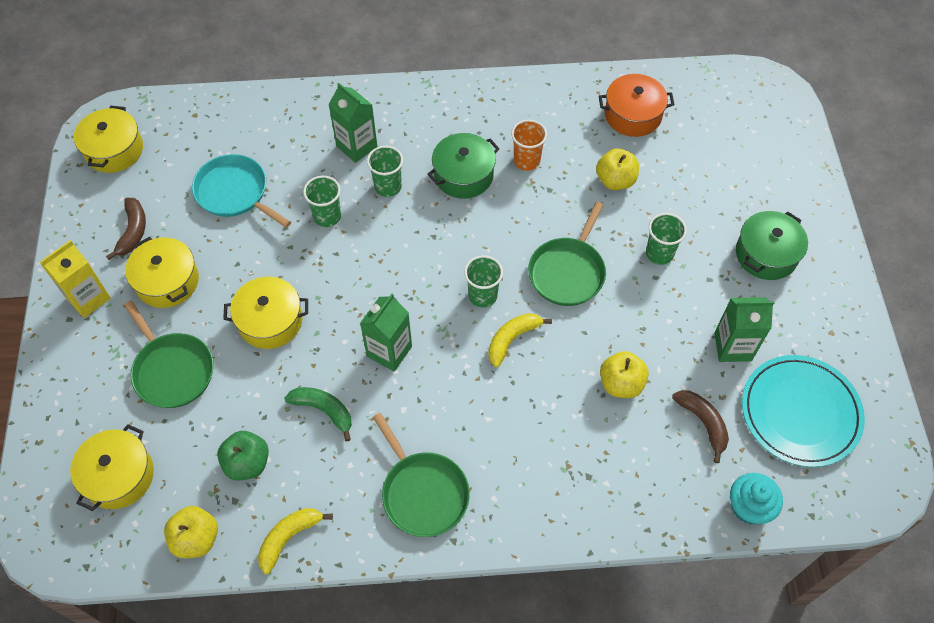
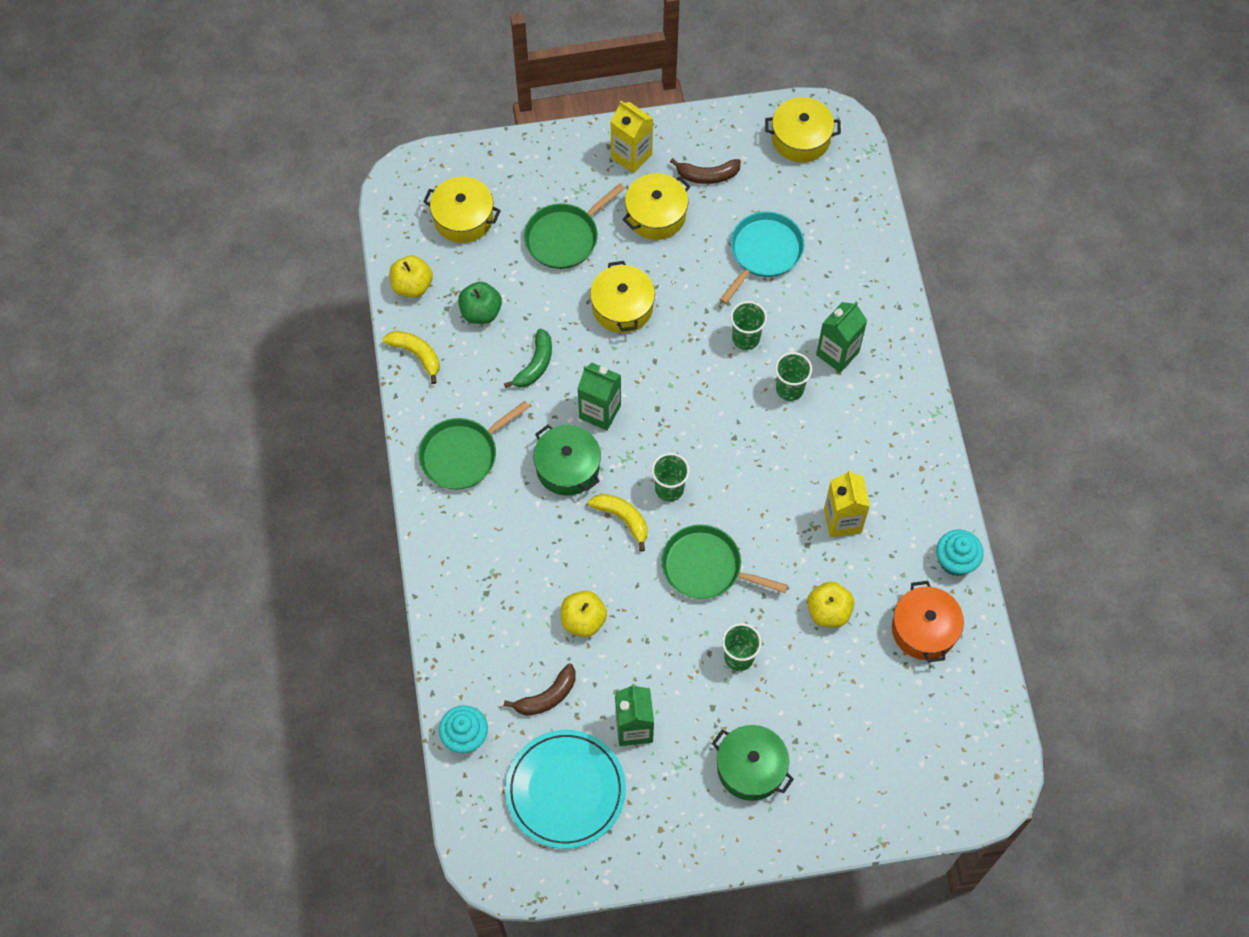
camera: 85 degrees right, 5 degrees up
(463, 175) = (814, 459): green pot -> green pot (567, 467)
(526, 161) = (842, 520): orange cup -> yellow carton
(570, 86) = (955, 560): none -> turquoise cupcake

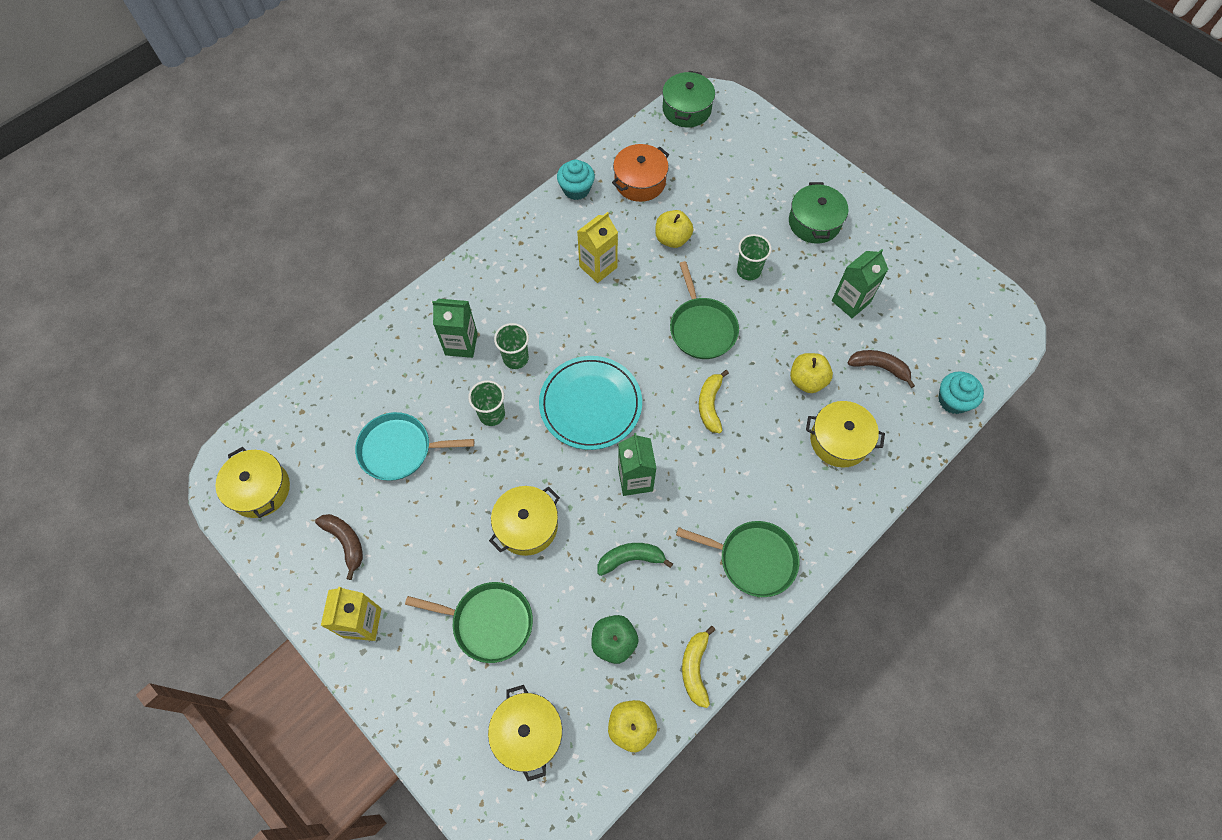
camera: 125 degrees left, 0 degrees up
(565, 790) = (927, 315): turquoise plate -> turquoise plate (590, 404)
(567, 467) = (700, 471): green pot -> green pot (686, 109)
(656, 215) = (415, 559): yellow pot -> yellow pot (839, 440)
(669, 489) = (661, 389): green cup -> none

